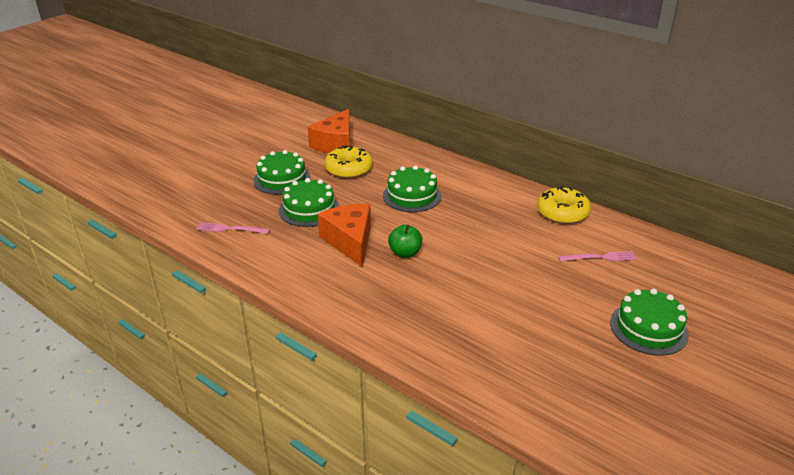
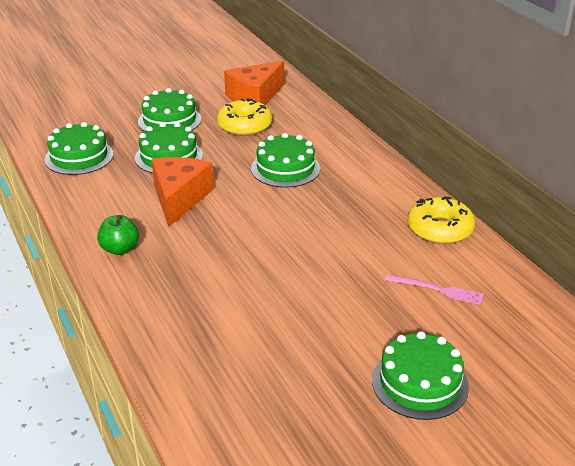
camera: 25 degrees right, 0 degrees up
(230, 229) = (79, 157): pink fork -> green cake
(405, 253) = (224, 225): green apple -> green apple (120, 249)

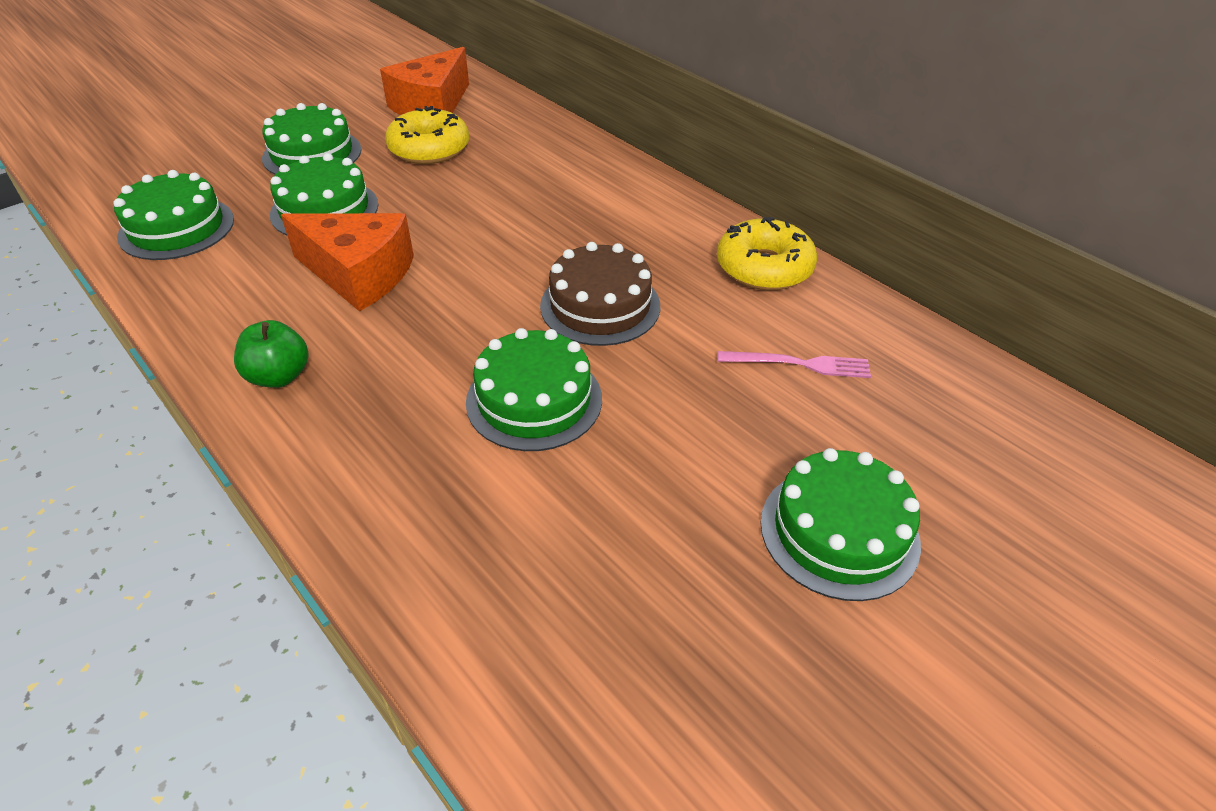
camera: 15 degrees left, 10 degrees up
(179, 198) = (359, 274): orange cheese -> orange cheese turned 120 degrees clockwise
(285, 168) = (509, 206): green cake -> green cake (534, 400)
(322, 237) = (600, 306): none -> brown cake

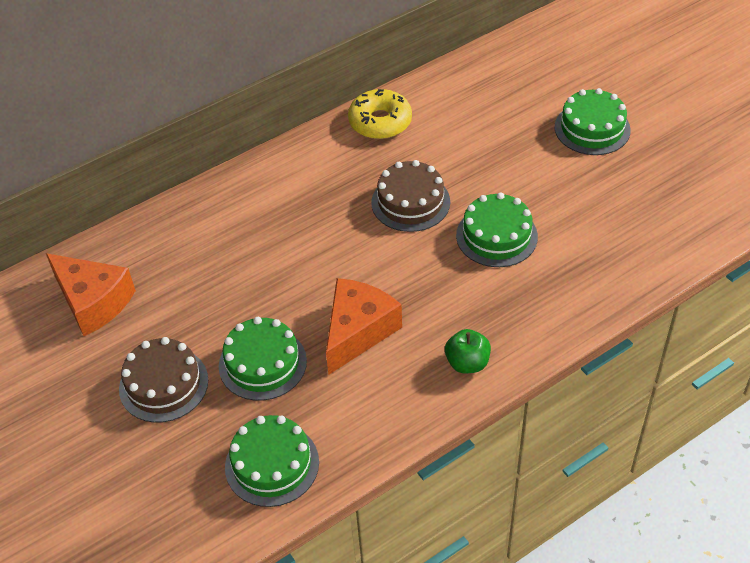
camera: 80 degrees left, 5 degrees up
(312, 154) = (163, 384): green cake -> brown cake
(429, 149) = (177, 300): yellow donut -> none
(799, 364) = (473, 122): pink fork -> none

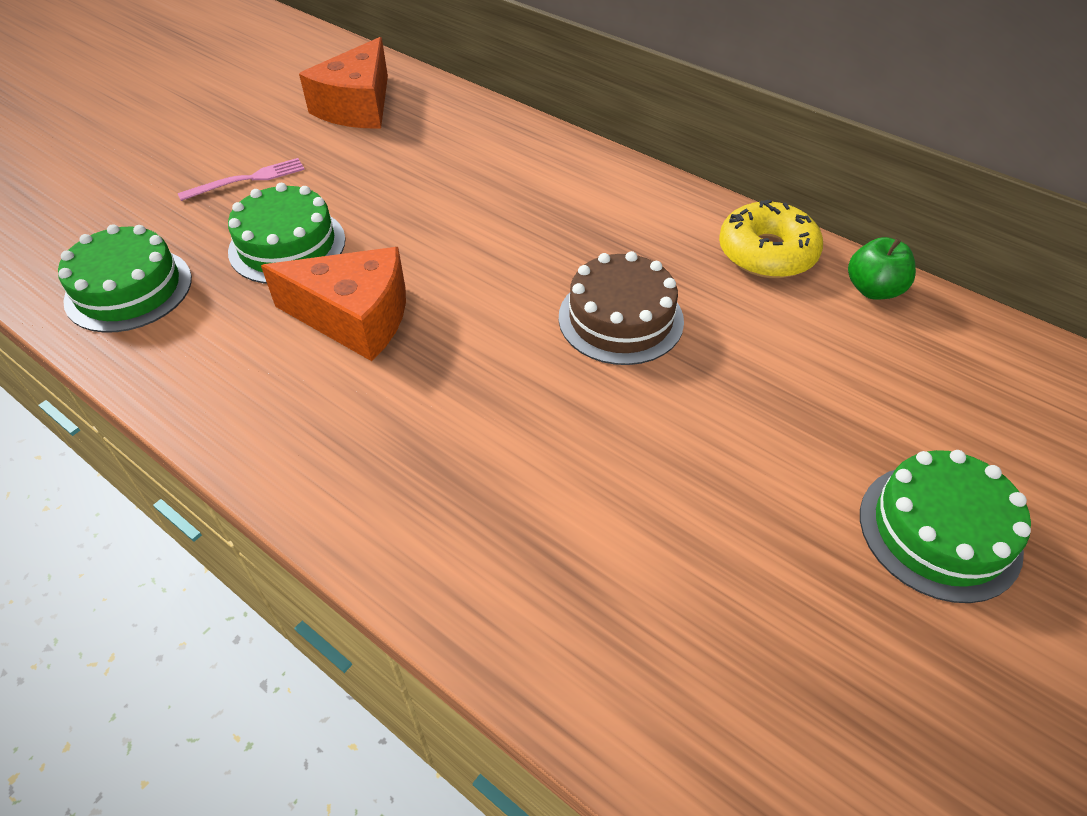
camera: 70 degrees right, 0 degrees up
(163, 384) = (247, 180): brown cake -> pink fork
(467, 363) = (314, 451): green apple -> green apple (873, 289)
(496, 236) = (593, 436): green cake -> none

